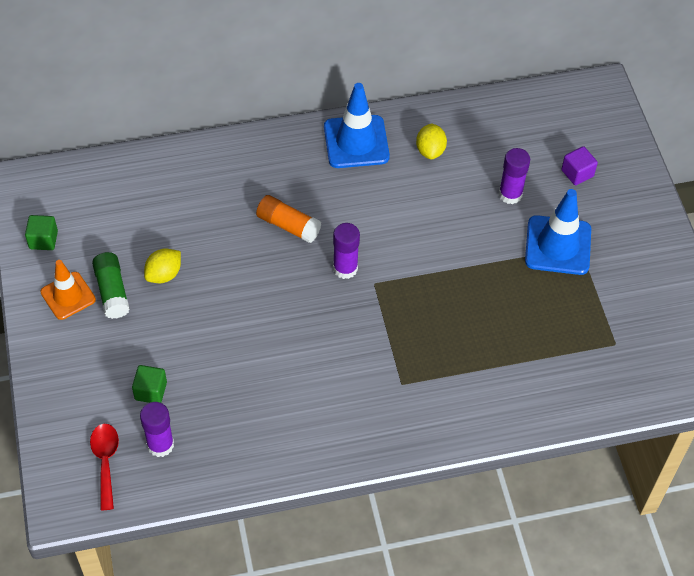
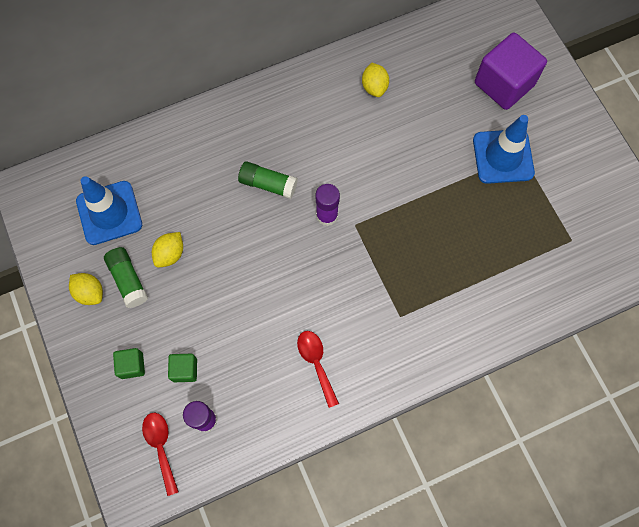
camera: 10 degrees left, 15 degrees up
(43, 240) = (55, 242): green cube -> green cube (132, 365)
(68, 296) = (90, 292): orange traffic cone -> yellow lemon
(288, 225) = (268, 184): orange glue stick -> green glue stick
(296, 412) = (316, 363): none -> red spoon
(356, 142) = (308, 91): blue traffic cone -> blue traffic cone (109, 213)
(510, 194) = (452, 116): purple glue stick -> none
(577, 173) = (504, 84): purple cube -> purple cube, size x2.11

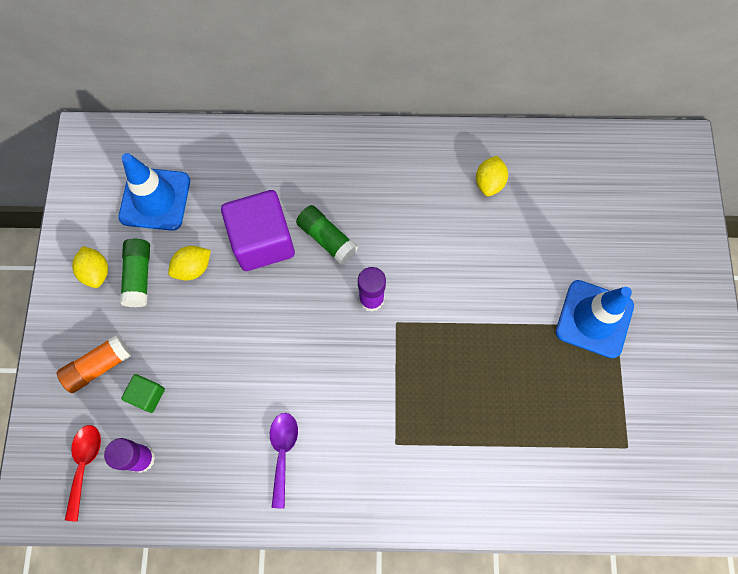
camera: 25 degrees right, 0 degrees up
(132, 365) = (99, 366): green cube -> orange glue stick
(316, 363) = (283, 452): red spoon -> purple spoon
(504, 84) = (634, 239): purple cube -> purple cube (262, 241)

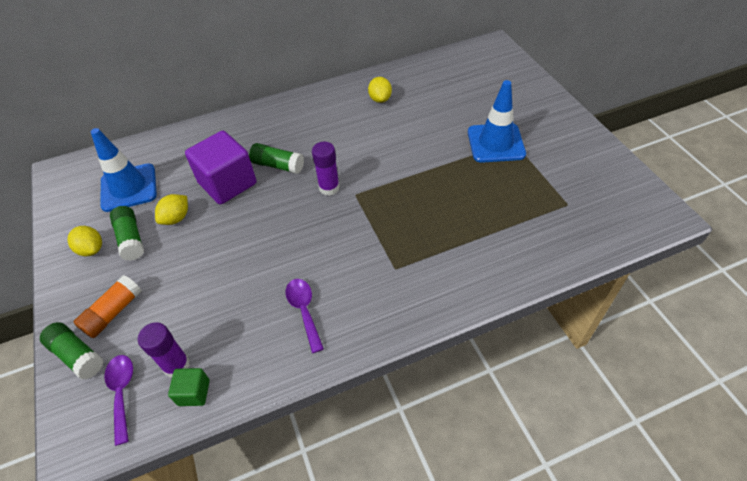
camera: 20 degrees left, 20 degrees down
(54, 402) = (77, 355): none -> green glue stick
(84, 465) = (122, 392): red spoon -> purple spoon
(147, 395) = (166, 316): green cube -> green cube (194, 392)

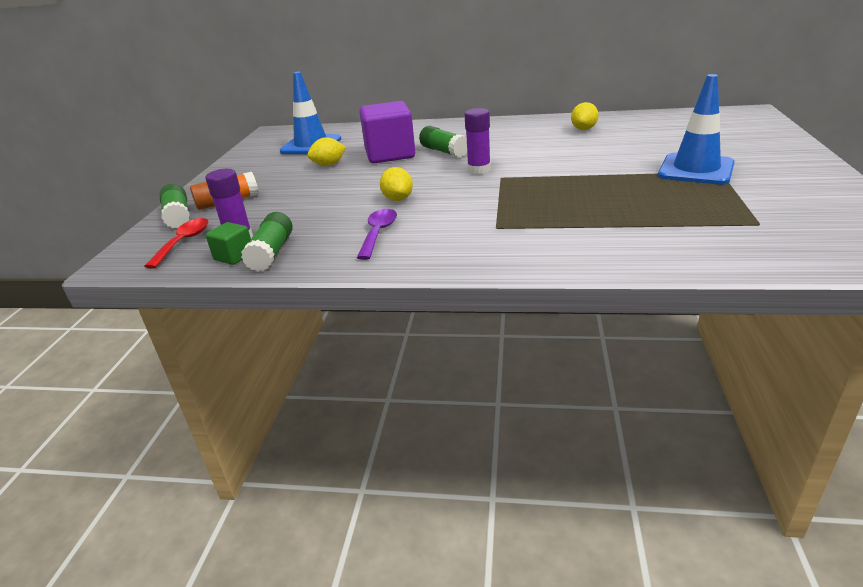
camera: 30 degrees right, 20 degrees down
(91, 249) = (250, 169): yellow lemon -> yellow lemon (398, 199)
(122, 392) = (184, 242): purple spoon -> red spoon
(131, 239) = (283, 169): green glue stick -> green glue stick (271, 253)

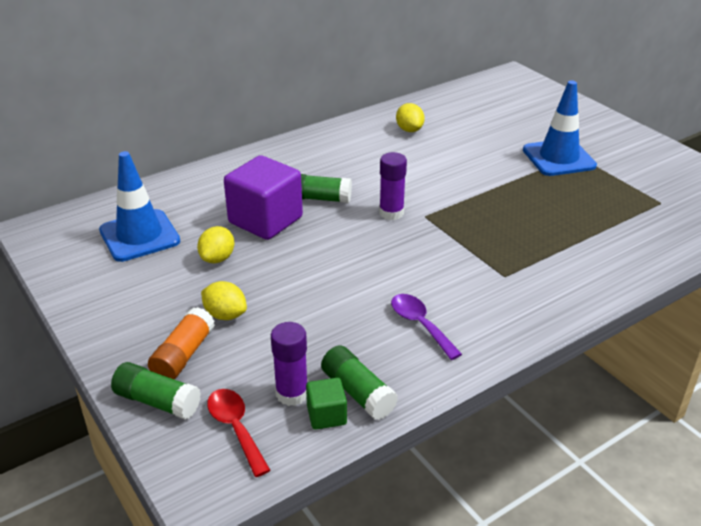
camera: 45 degrees left, 5 degrees up
(398, 199) = (372, 277): yellow lemon -> yellow lemon (225, 315)

